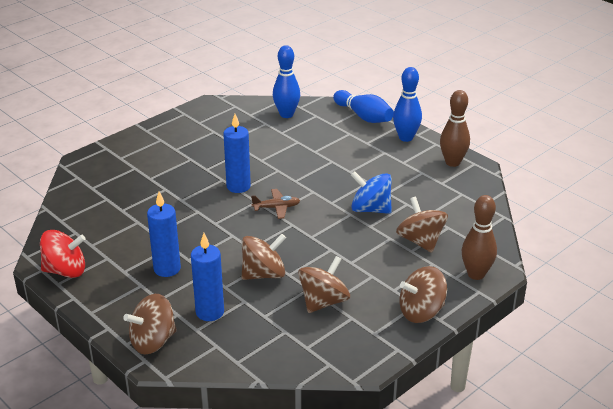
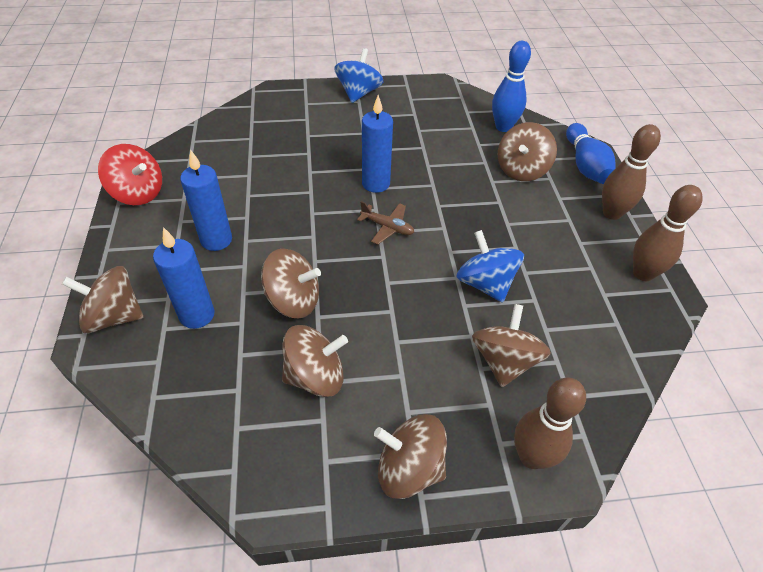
camera: 35 degrees right, 15 degrees up
(154, 134) = (358, 93): none -> blue spinning top
(326, 136) = (521, 170): none -> brown spinning top
(406, 138) = (612, 213): blue bowling pin -> brown bowling pin

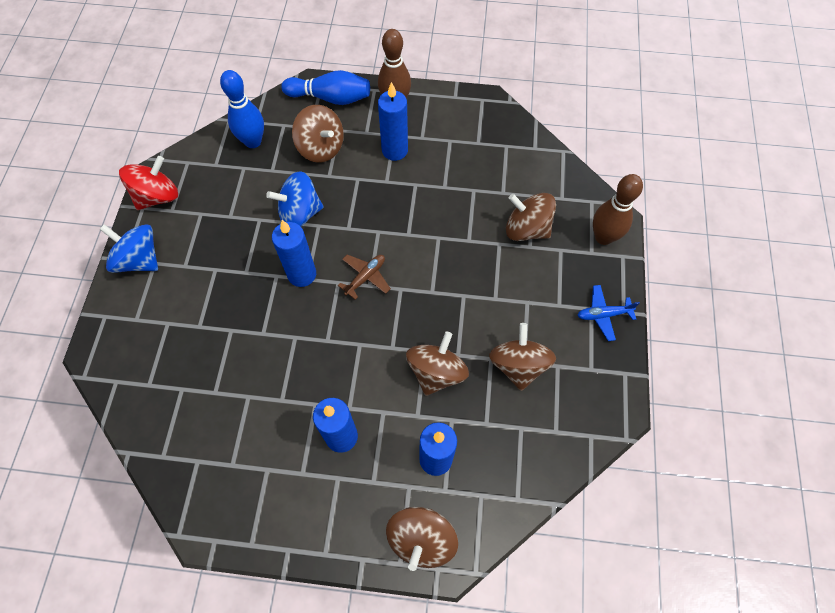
camera: 75 degrees left, 15 degrees up
(138, 193) = (241, 521): red spinning top -> red spinning top (157, 196)
(409, 468) = (603, 314): brown spinning top -> blue plane
(485, 283) = (450, 219): blue spinning top -> blue spinning top (300, 213)
(550, 223) = (394, 150): none -> blue candle
(643, 273) = (464, 110): brown bowling pin -> none

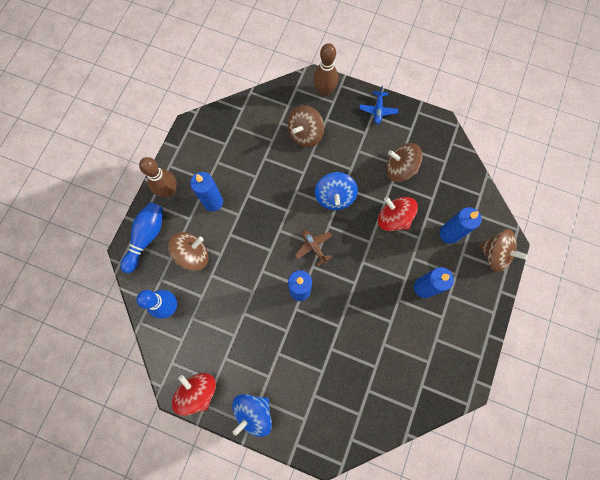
camera: 75 degrees left, 10 degrees up
(300, 213) = (248, 282): blue spinning top -> blue spinning top (334, 197)
(436, 372) = (393, 218): brown spinning top -> red spinning top

